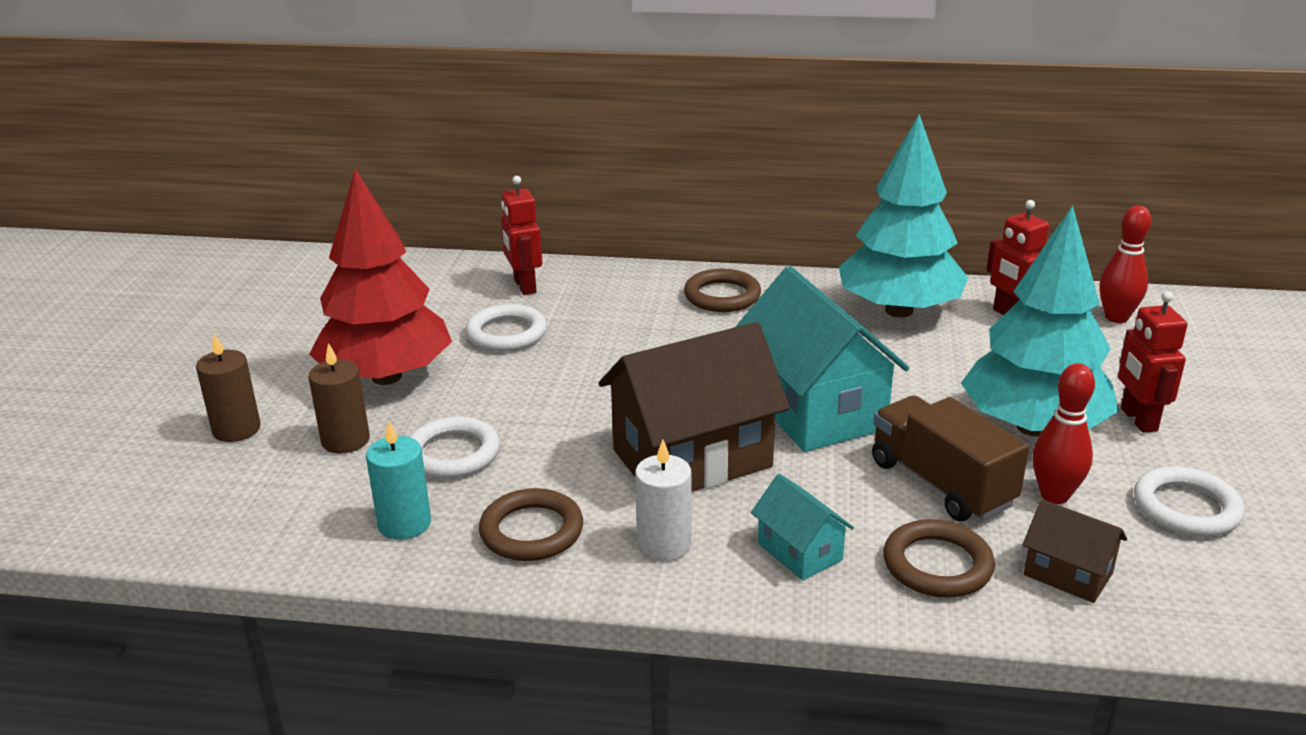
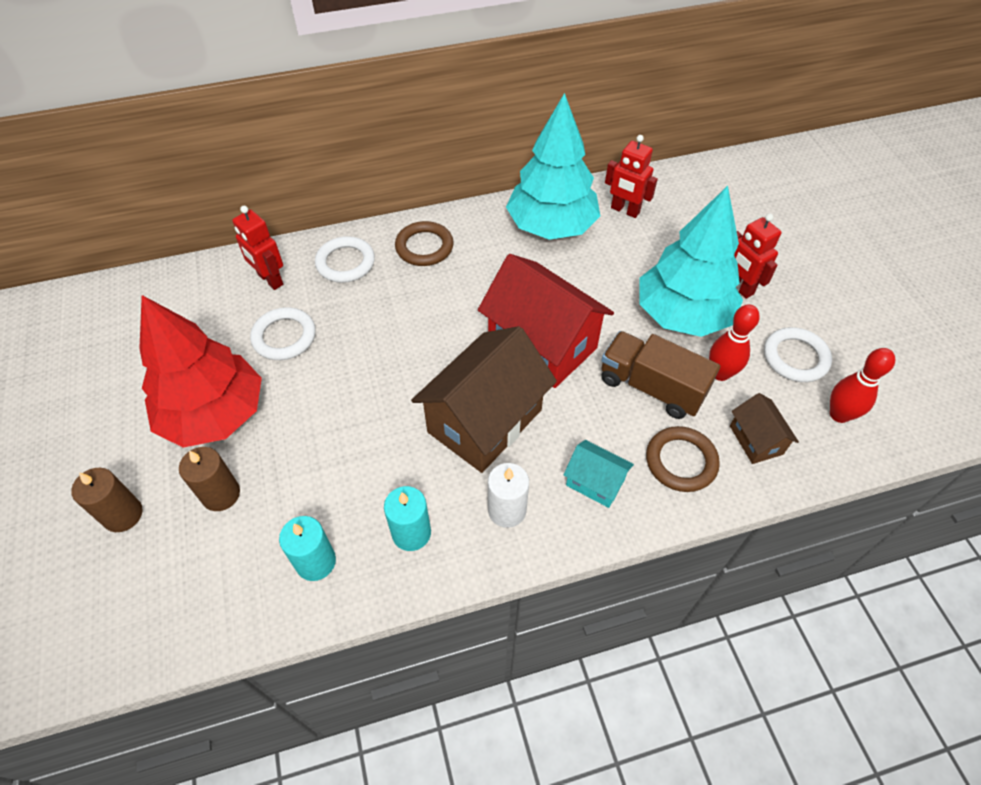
camera: 25 degrees left, 25 degrees up
(453, 454) = (312, 478): white ring -> white ring (345, 263)
(531, 531) = (411, 533): brown ring -> turquoise candle
(814, 409) = (542, 344): turquoise house -> red house
(1068, 574) = (756, 440): brown house -> brown house turned 60 degrees clockwise
(1116, 318) = (688, 193): red bowling pin -> red bowling pin (839, 415)

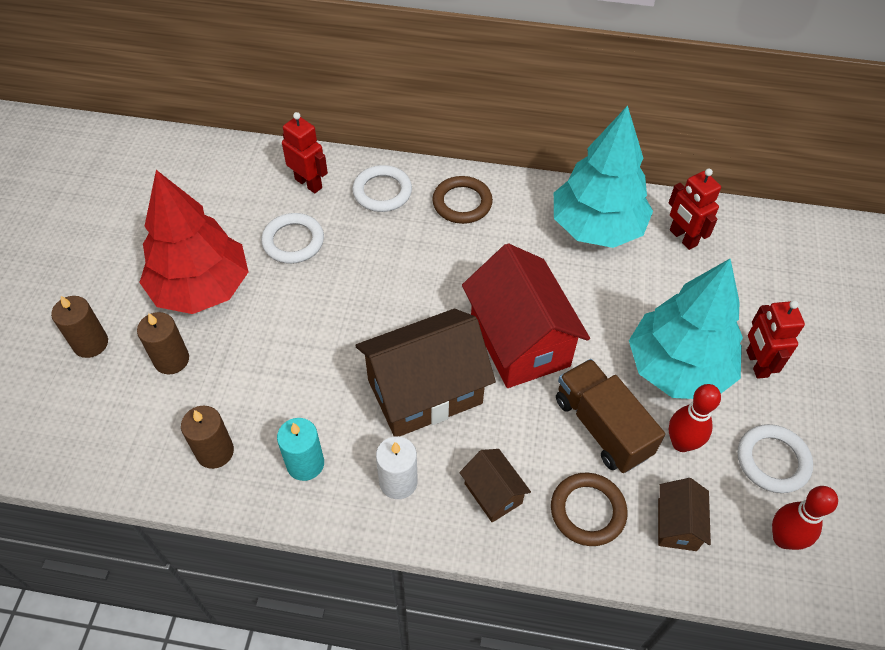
camera: 25 degrees right, 0 degrees up
(270, 280) = (309, 183): red robot -> red robot turned 150 degrees clockwise
(316, 562) = (215, 452): turquoise candle -> brown candle
(595, 482) = (493, 493): turquoise house -> brown house

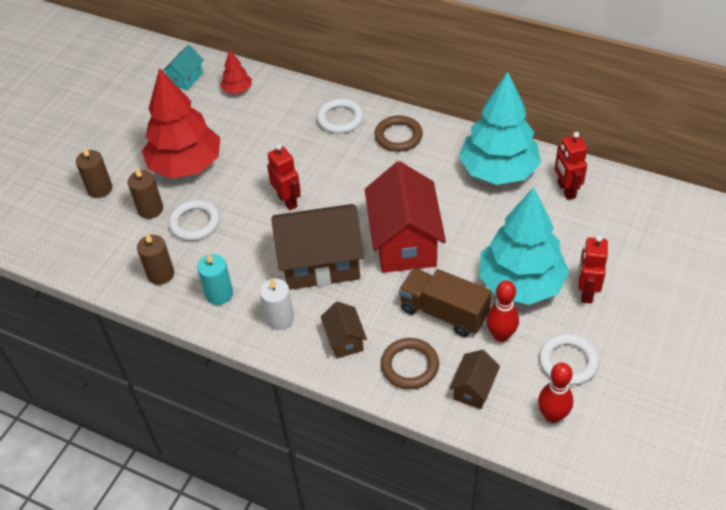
camera: 20 degrees right, 5 degrees down
(164, 169) = (186, 78): none -> turquoise house
(238, 174) = (237, 90): none -> red tree
(293, 241) = (262, 144): white ring -> white ring (194, 223)
(309, 183) = (287, 104): red robot -> red robot (288, 201)
(602, 427) = (444, 312): brown truck -> brown truck turned 45 degrees counterclockwise

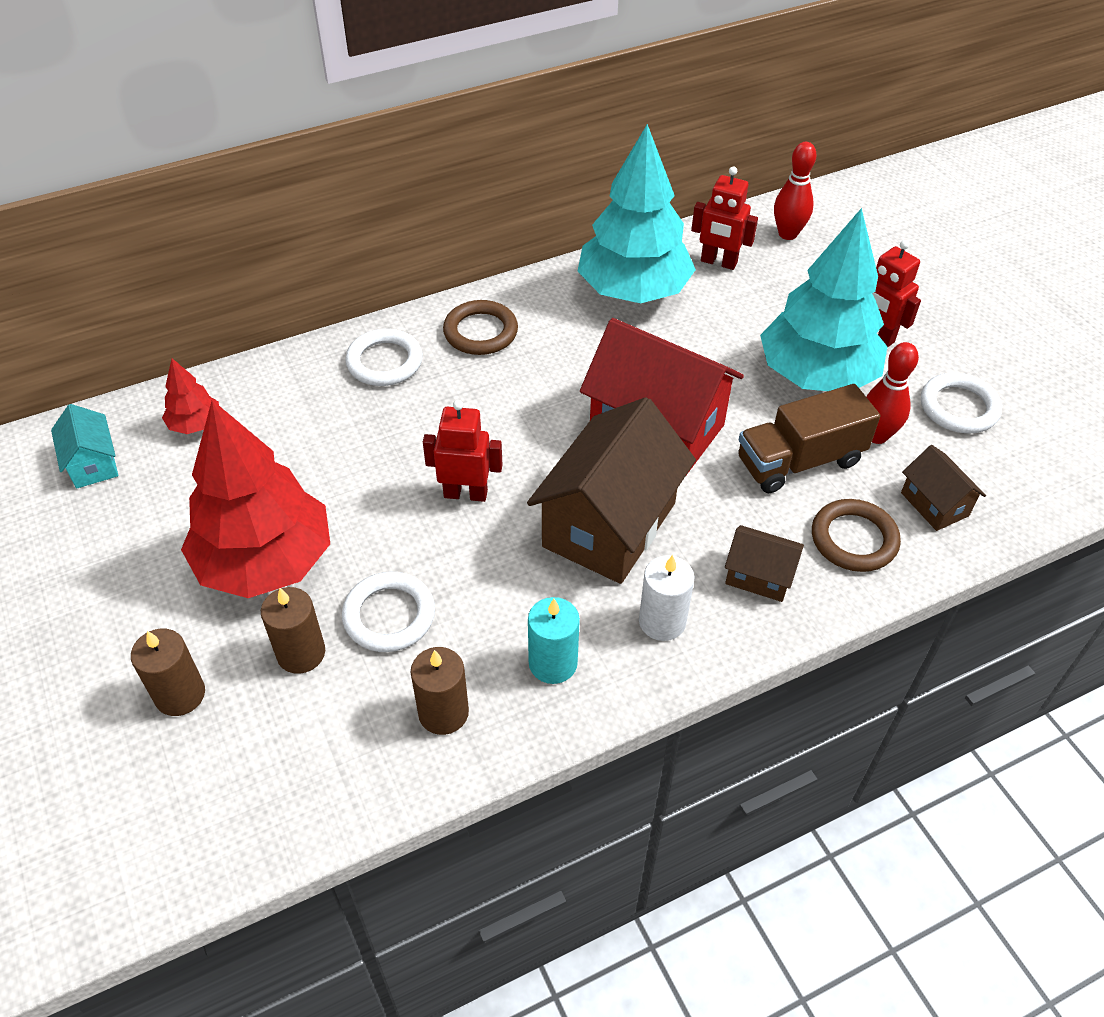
camera: 55 degrees left, 0 degrees up
(552, 415) = (1022, 464): red bowling pin -> red bowling pin (787, 234)

